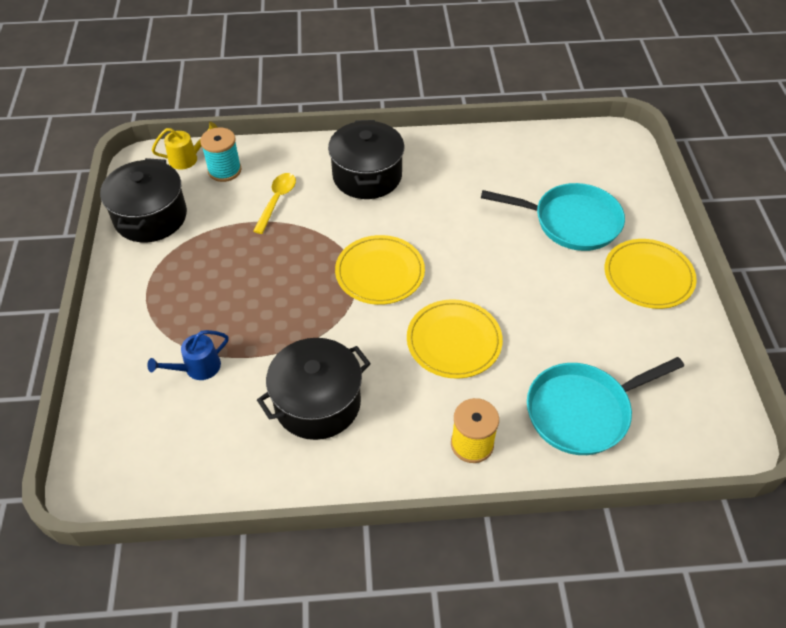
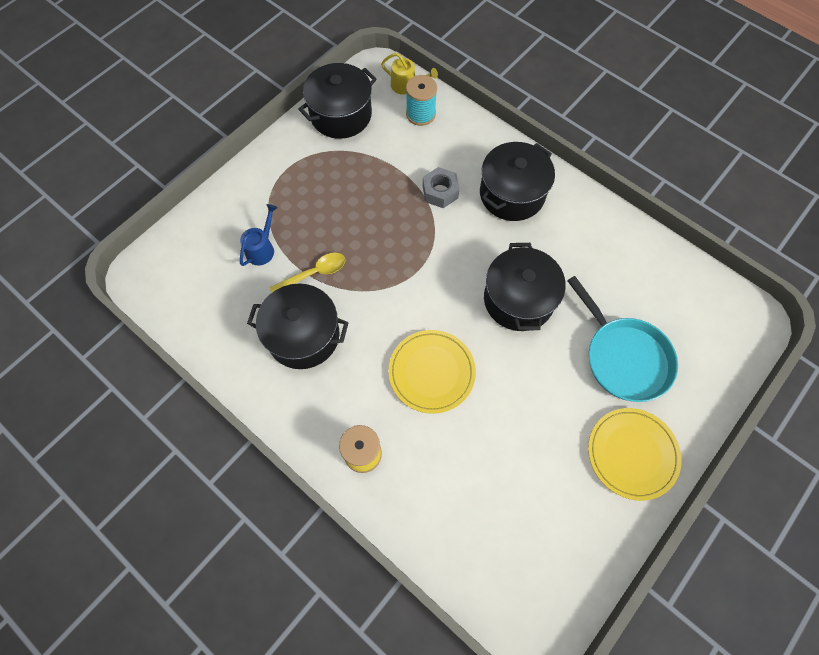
camera: 45 degrees right, 15 degrees up
(197, 368) = (262, 248): blue watering can -> blue watering can turned 105 degrees clockwise
(277, 201) = (429, 165): yellow spoon -> yellow spoon (314, 273)
(308, 213) = (440, 192): none -> grey nut
(380, 272) = (439, 277): yellow plate -> none
(457, 241) = (518, 299): none -> black pot
(583, 411) = (459, 504): turquoise pan -> none

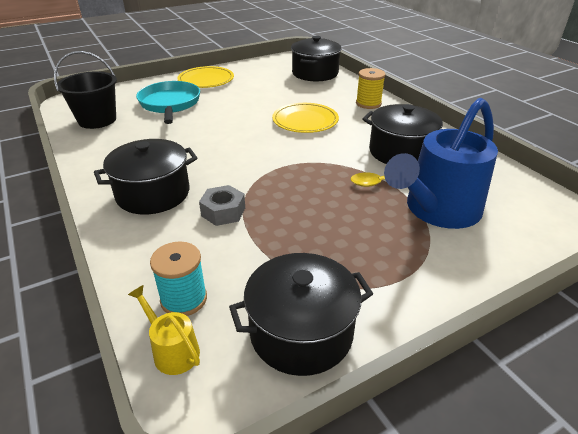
camera: 160 degrees left, 30 degrees down
(262, 248) = (437, 210): blue watering can -> blue watering can, size x2.34
(518, 299) = (214, 136): black pot -> black pot (315, 73)
(674, 289) = (97, 120): none -> black bucket

